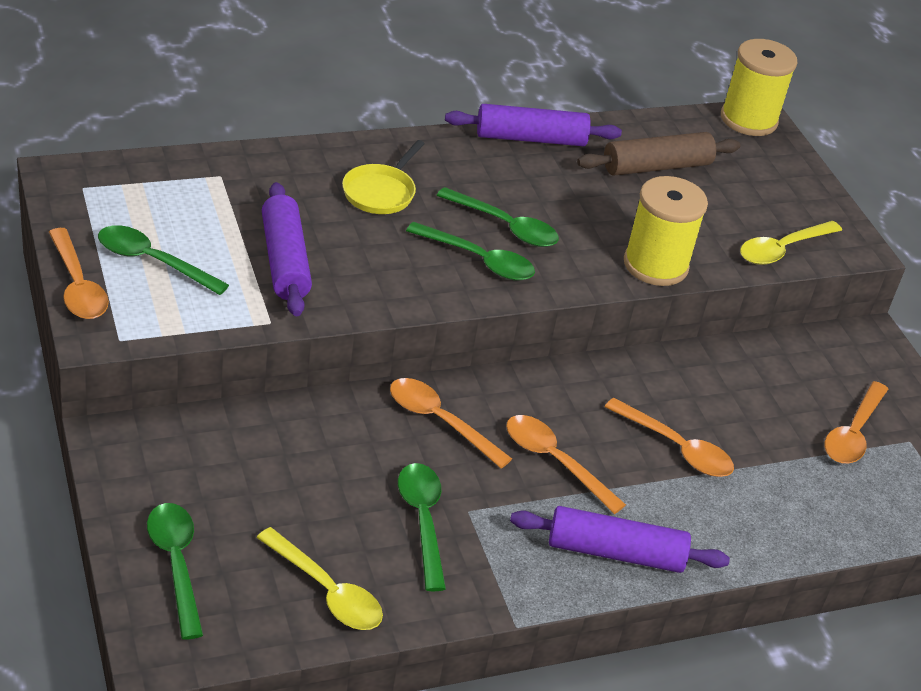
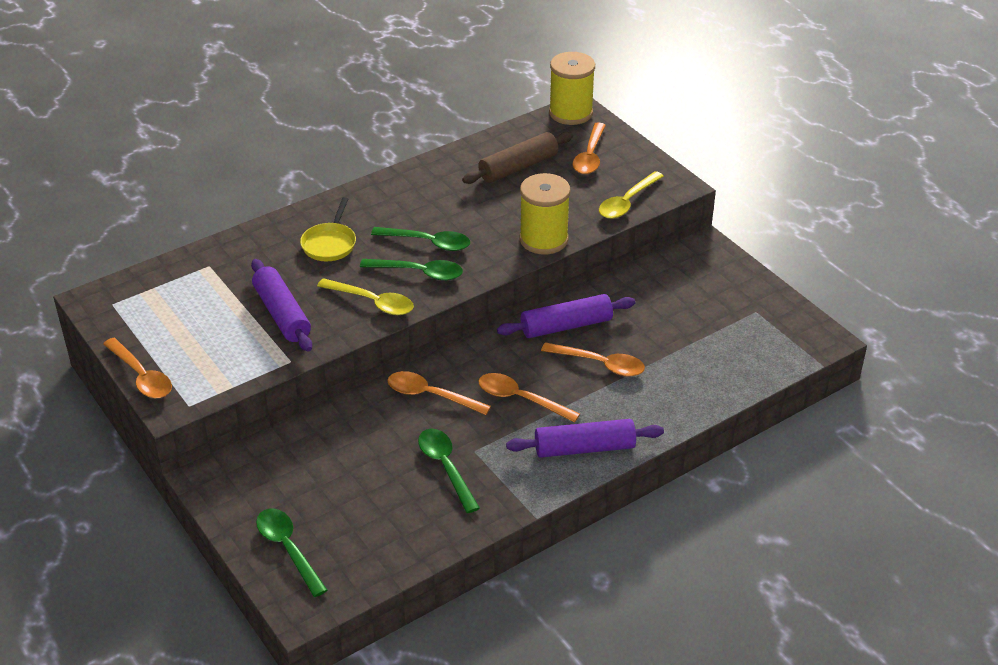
camera: 10 degrees left, 0 degrees up
(153, 262) = (188, 343): green spoon -> none
(326, 591) = (399, 534): yellow spoon -> yellow spoon (372, 302)
(530, 138) = (421, 172): purple rolling pin -> purple rolling pin (566, 326)
(853, 433) = (716, 317): orange spoon -> orange spoon (590, 156)

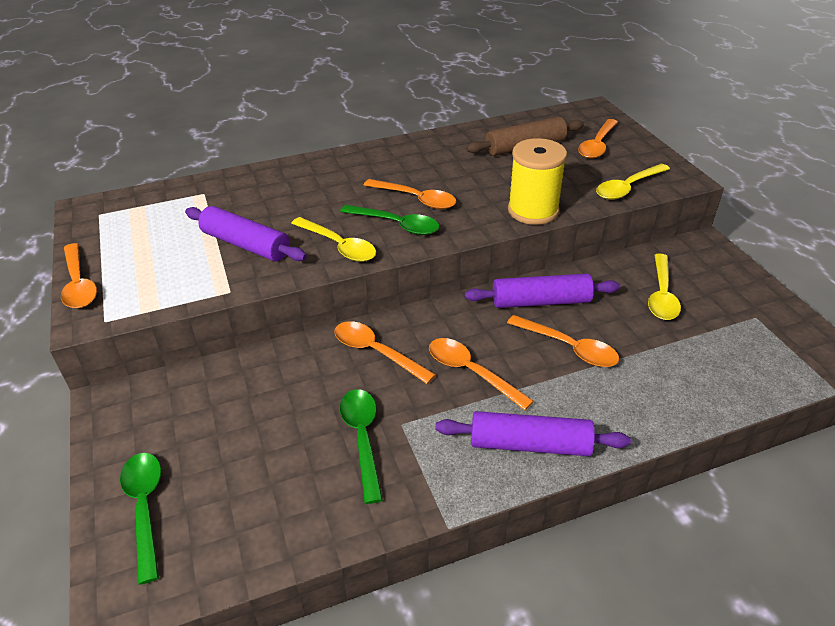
camera: 15 degrees right, 0 degrees up
(282, 314) = (246, 245): purple rolling pin -> purple rolling pin turned 45 degrees counterclockwise
(330, 244) = (322, 189): yellow pan -> none
(428, 242) = (416, 199): green spoon -> orange spoon
(570, 113) = (586, 110): yellow spool -> none
(673, 303) = (661, 295): none -> yellow spoon

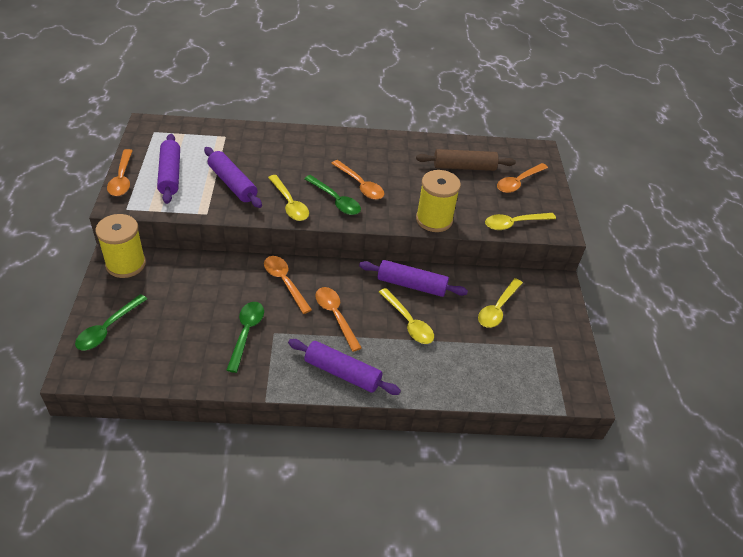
camera: 15 degrees right, 5 degrees up
(130, 404) = (126, 264): none -> yellow spool
(145, 508) = (108, 328): green spoon -> green spoon turned 150 degrees counterclockwise
(149, 259) = (170, 174): none -> purple rolling pin
(568, 347) = (408, 322): orange spoon -> yellow spoon

